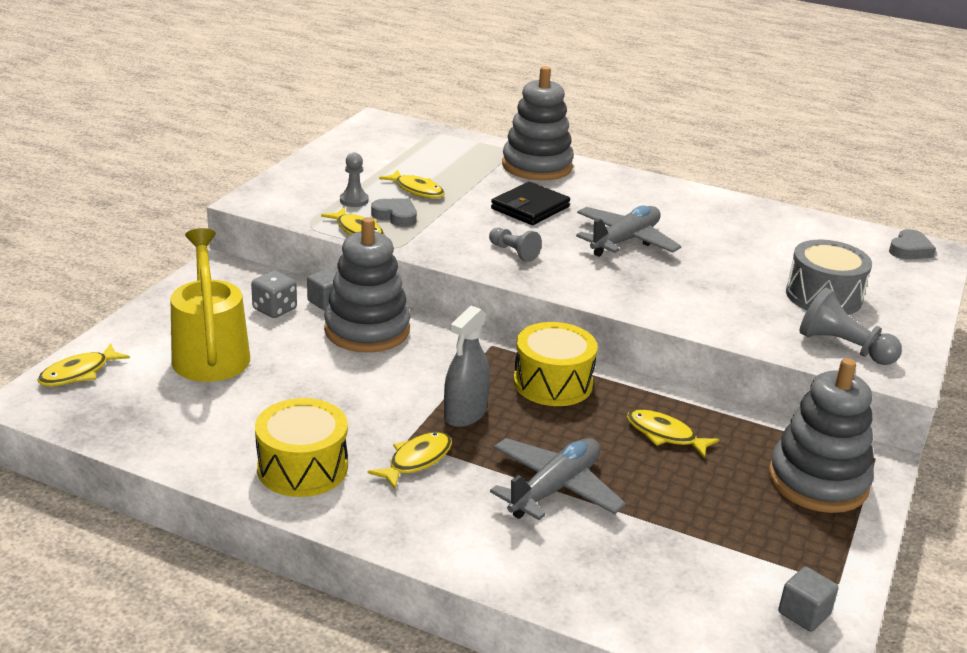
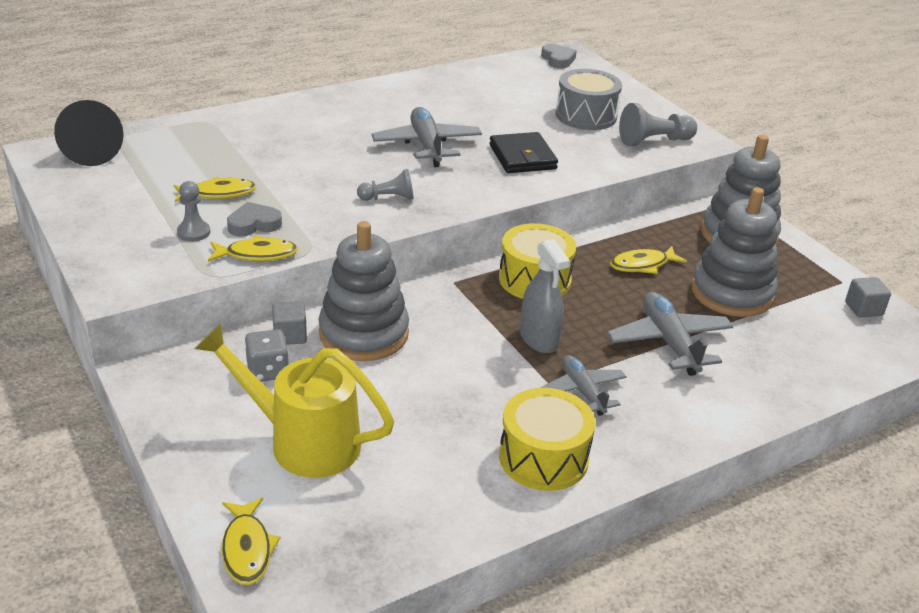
camera: 55 degrees left, 5 degrees up
(402, 133) = (92, 153): none -> black cone
(416, 460) = (582, 391): yellow fish -> grey plane
(530, 208) = (323, 158): black wallet -> black wallet (522, 157)
(537, 166) = (254, 123): grey stacking toy -> grey stacking toy (732, 293)

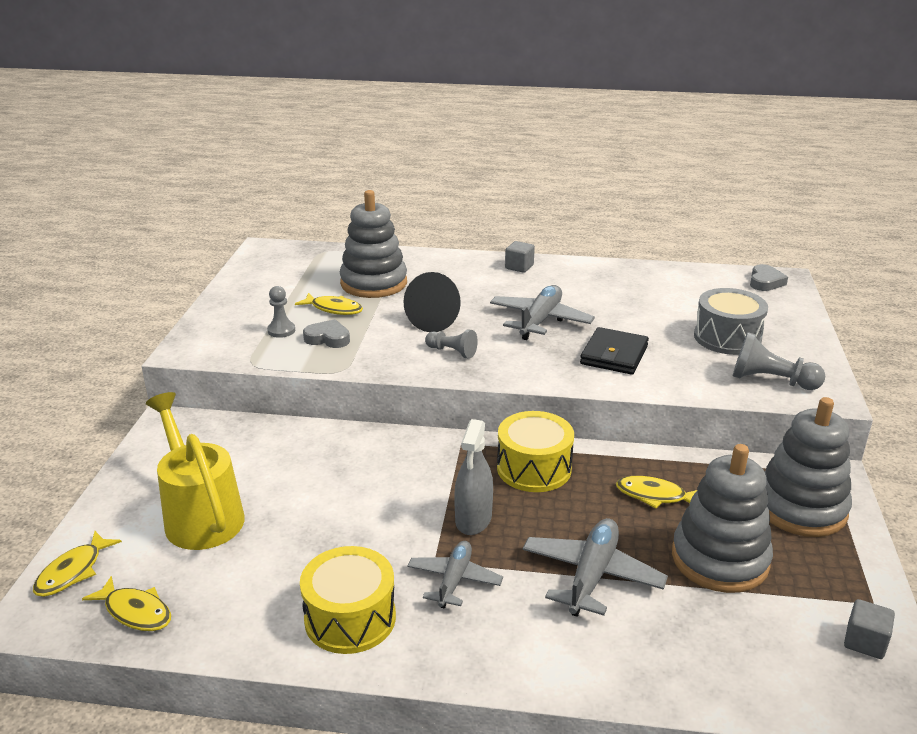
camera: 40 degrees right, 5 degrees down
(92, 153) = (292, 257): black cone -> black cone (436, 320)
(257, 254) = (301, 360): yellow fish -> yellow fish (135, 612)
(268, 371) = (243, 454): grey dice -> none
(290, 335) = (289, 435): grey cube -> grey cube (519, 267)
(364, 334) = (341, 455): grey stacking toy -> grey stacking toy (374, 283)

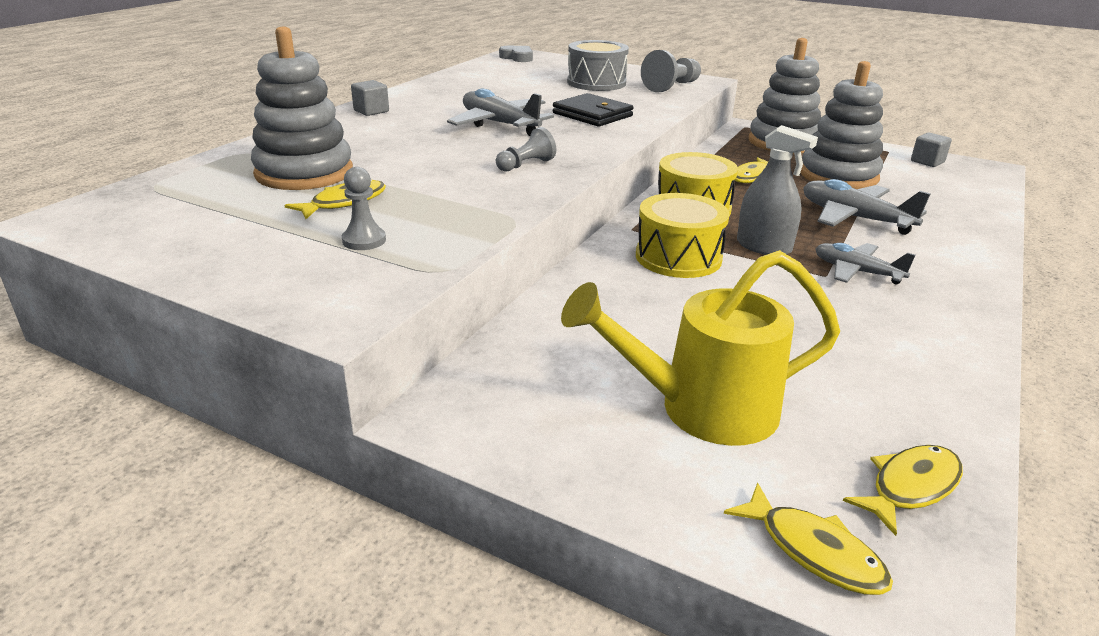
camera: 70 degrees left, 0 degrees up
(328, 338) = (423, 216): grey heart -> none
(350, 618) = (914, 332): yellow drum -> yellow drum (678, 257)
(436, 320) = (445, 160): black cone -> none

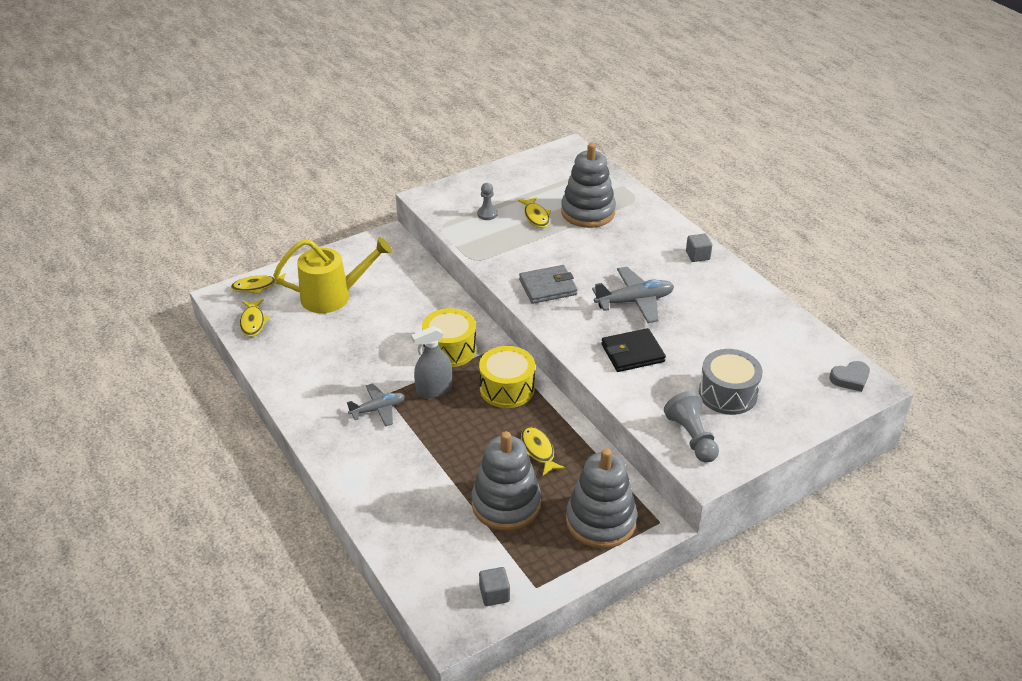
camera: 120 degrees right, 10 degrees up
(526, 165) = (548, 287): grey pawn -> grey wallet
(701, 409) = (333, 296): yellow watering can -> yellow watering can turned 60 degrees clockwise
(854, 218) = (435, 458): grey plane -> none

